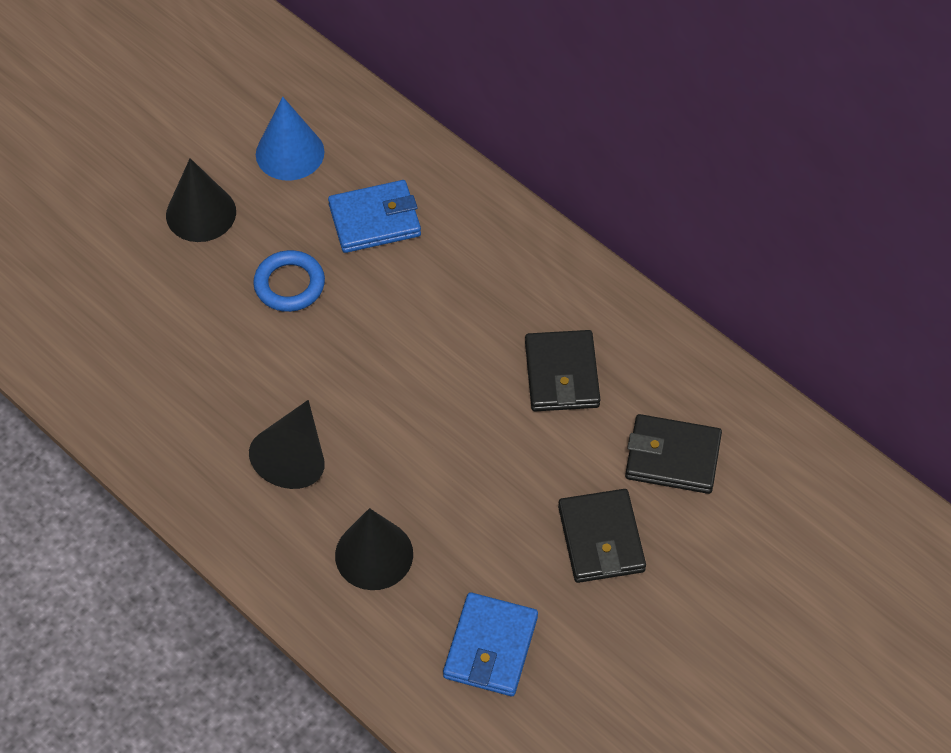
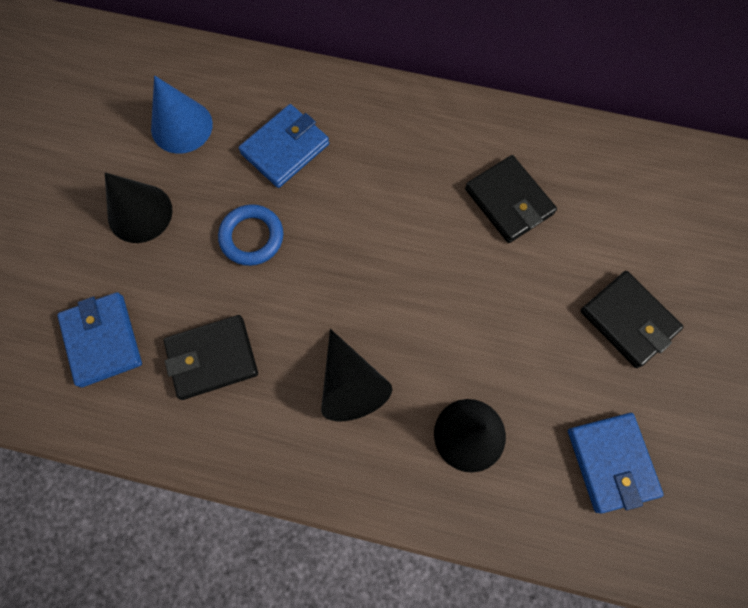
camera: 30 degrees left, 15 degrees up
(99, 306) = (102, 340): none -> blue wallet
(672, 457) = (632, 225): black wallet -> black wallet (212, 358)

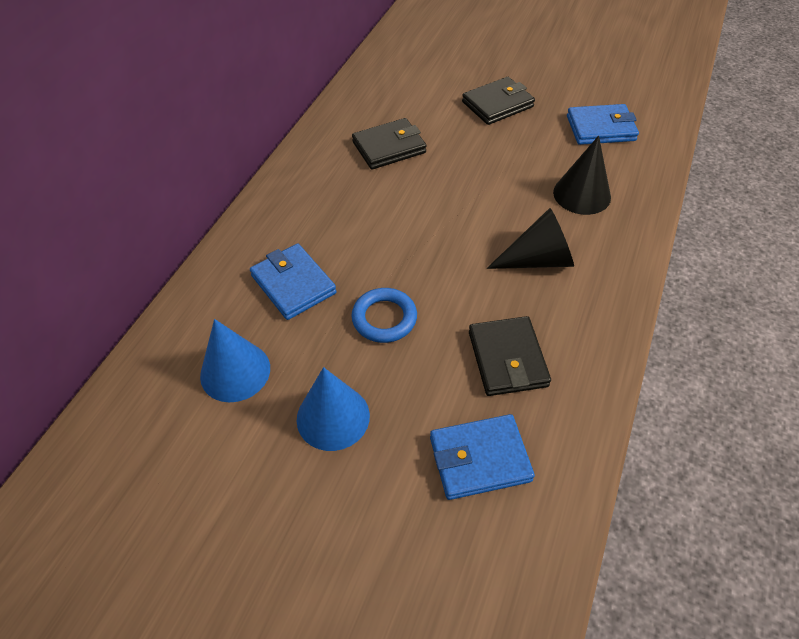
camera: 80 degrees left, 20 degrees down
(140, 213) = (333, 417): black cone -> blue cone

